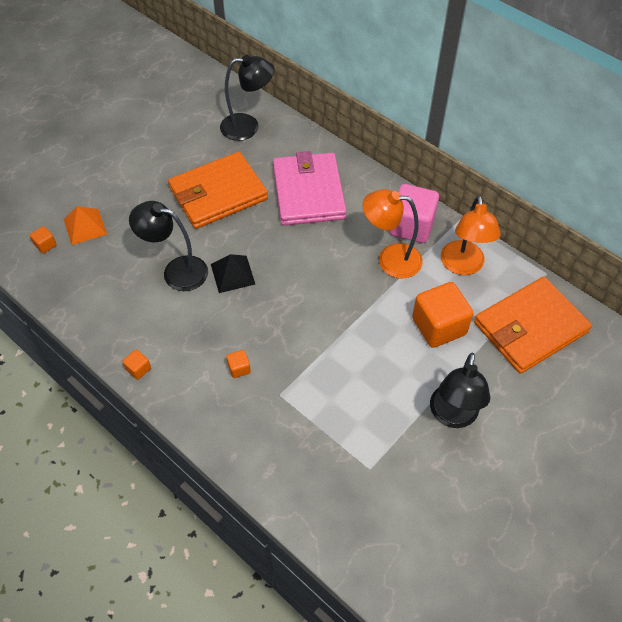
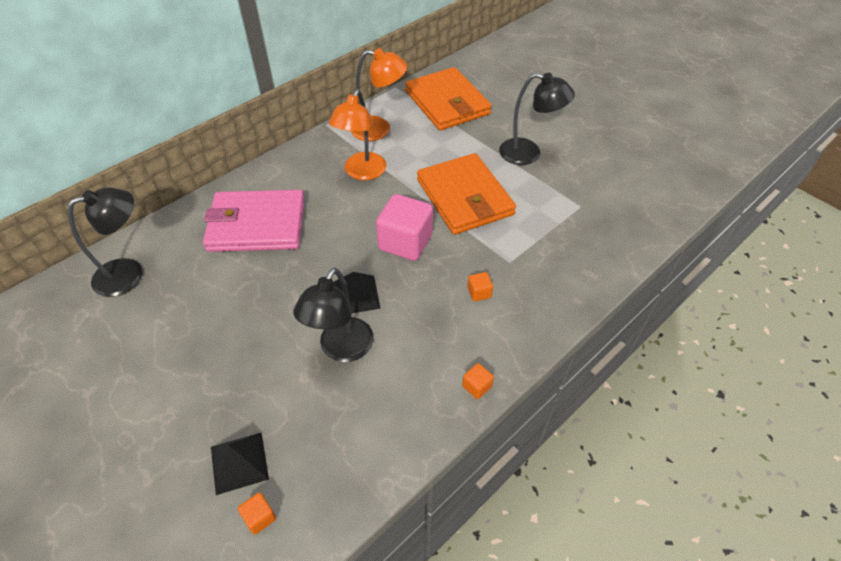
camera: 85 degrees left, 5 degrees down
(85, 226) = (239, 462): orange pyramid -> black pyramid
(218, 193) = (230, 306): orange wallet -> orange wallet (464, 197)
(248, 127) = (129, 273): black lamp -> black lamp turned 60 degrees clockwise
(411, 226) = (325, 155): pink cube -> pink cube (405, 242)
(439, 326) = (441, 151): orange cube -> none

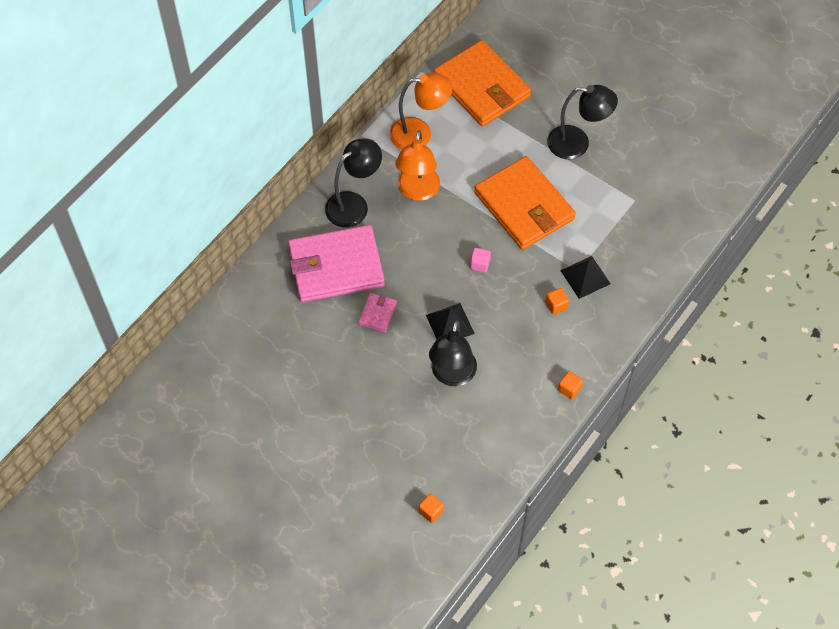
camera: 10 degrees left, 10 degrees up
(129, 273) = (239, 335): black lamp -> black lamp (354, 204)
(239, 462) = (401, 477): black pyramid -> black pyramid (585, 277)
(282, 273) = (377, 313): none -> pink wallet
(405, 242) = (480, 264): pink cube -> pink cube, size x0.43

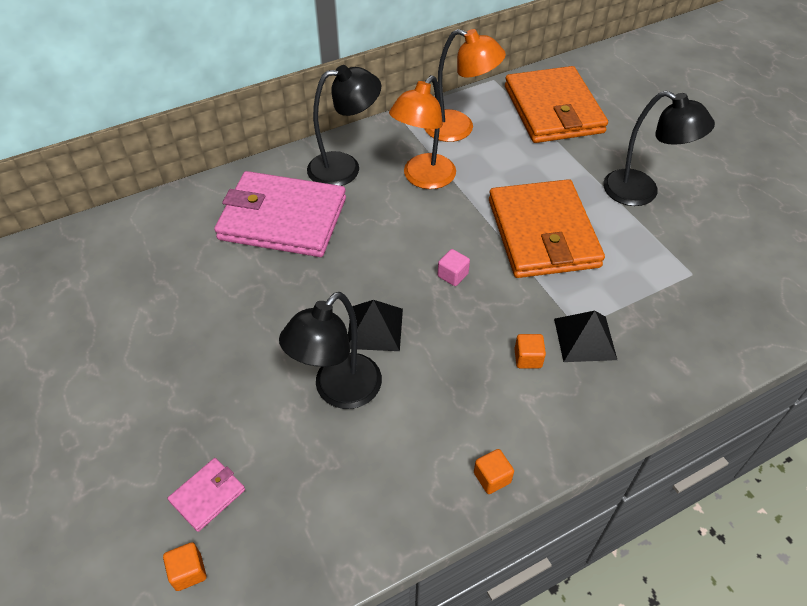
camera: 25 degrees right, 10 degrees down
(377, 313) = (295, 283): pink wallet -> pink wallet (208, 495)

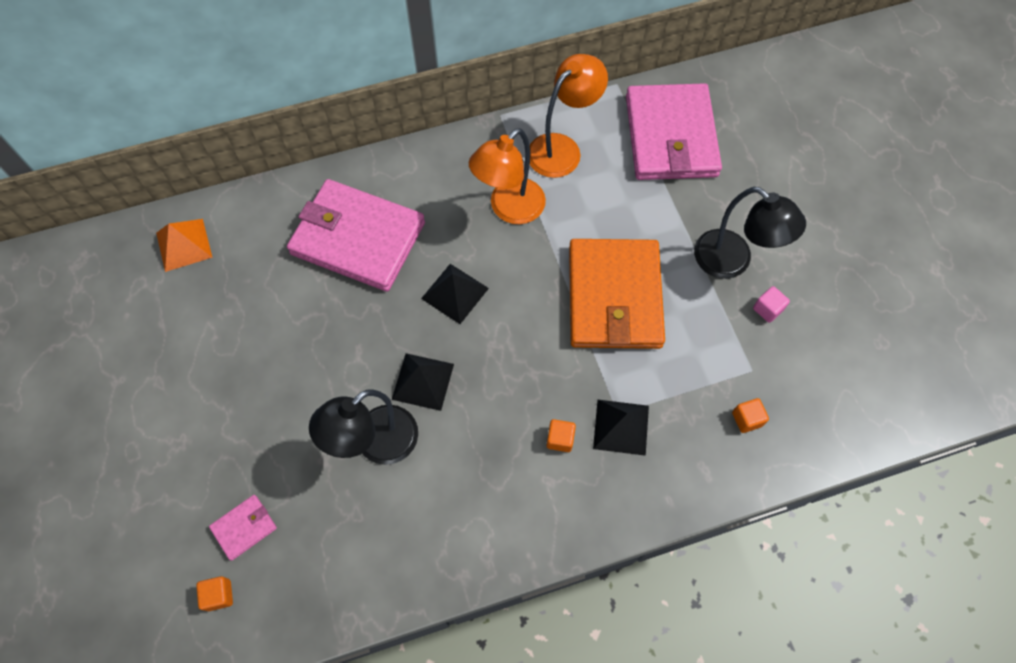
camera: 10 degrees right, 15 degrees up
(106, 246) = (184, 245): none -> orange pyramid
(345, 168) = (432, 183): black lamp -> none
(388, 250) = (455, 293): none -> black pyramid
(452, 275) = (511, 333): pink cube -> pink cube (767, 309)
(459, 129) = (562, 148): orange lamp -> orange lamp turned 75 degrees counterclockwise
(492, 477) = (495, 555): orange cube -> orange cube (747, 419)
(553, 110) = (670, 136): orange wallet -> pink wallet

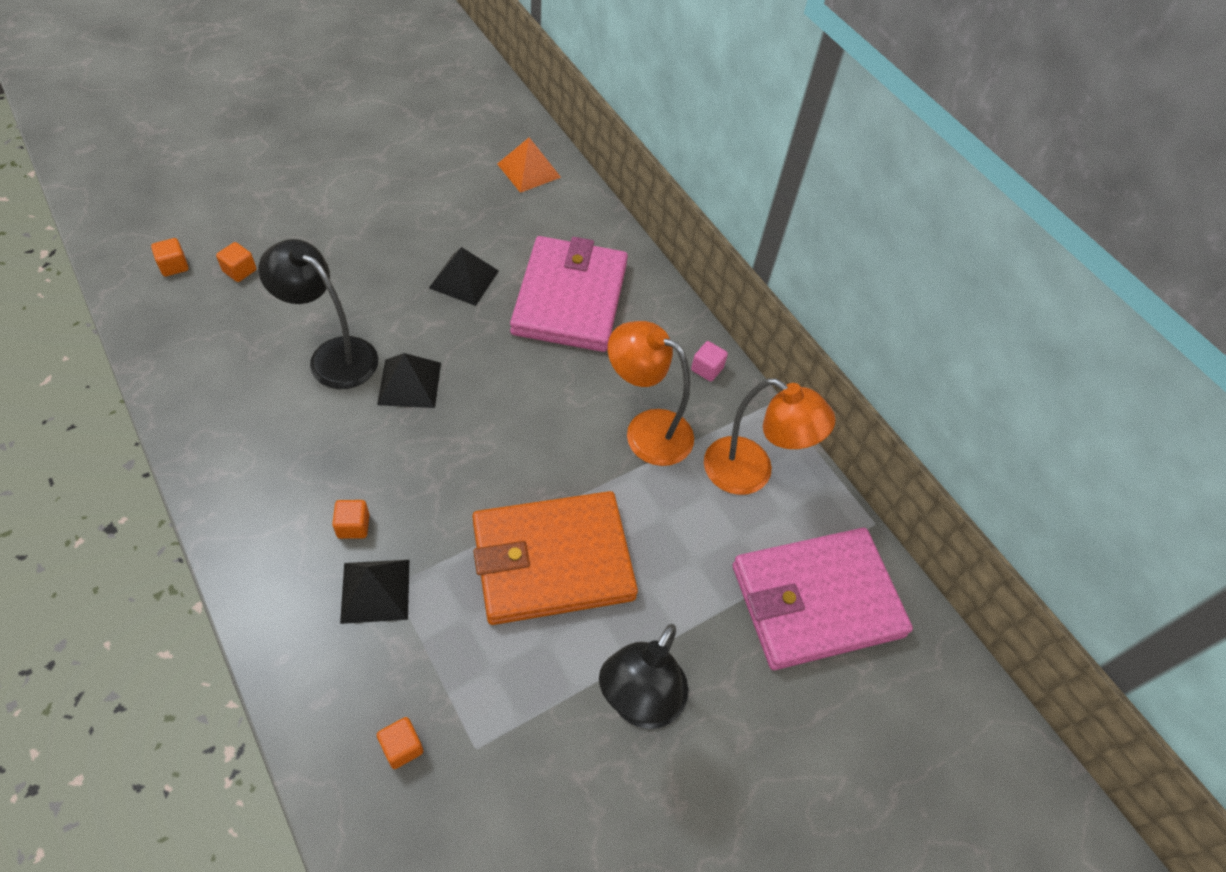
camera: 70 degrees right, 10 degrees down
(244, 527) = (239, 271): pink wallet -> orange cube
(455, 293) = (522, 395): black pyramid -> black pyramid (464, 279)
(767, 309) = (574, 762): pink cube -> pink cube (707, 369)

